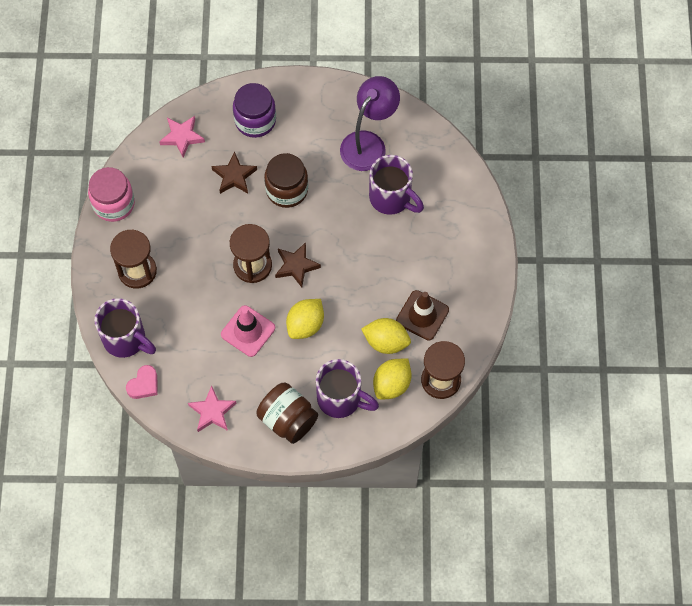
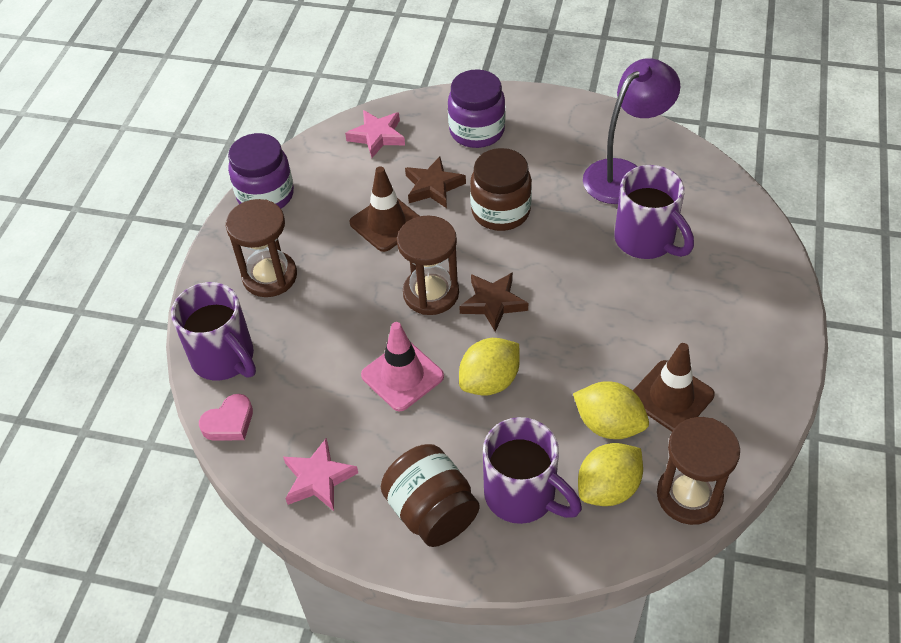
camera: 15 degrees right, 15 degrees down
(114, 204) = (265, 195): pink jar -> purple jar
(208, 213) = (386, 223): none -> brown traffic cone

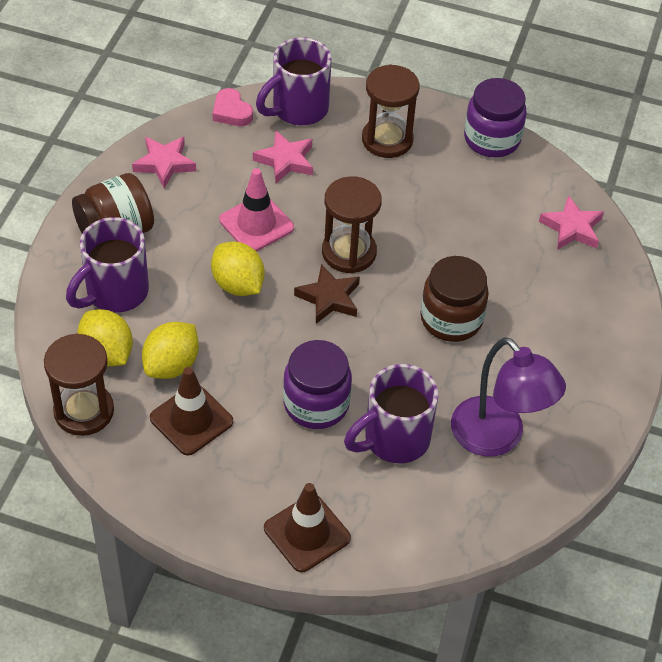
camera: 90 degrees right, 0 degrees up
(305, 361) = (285, 160): none -> pink star
(386, 223) = (444, 226): brown traffic cone -> brown traffic cone (307, 533)
(433, 187) = (492, 267): brown star -> none
(477, 131) = (576, 313): purple jar -> purple jar (316, 404)

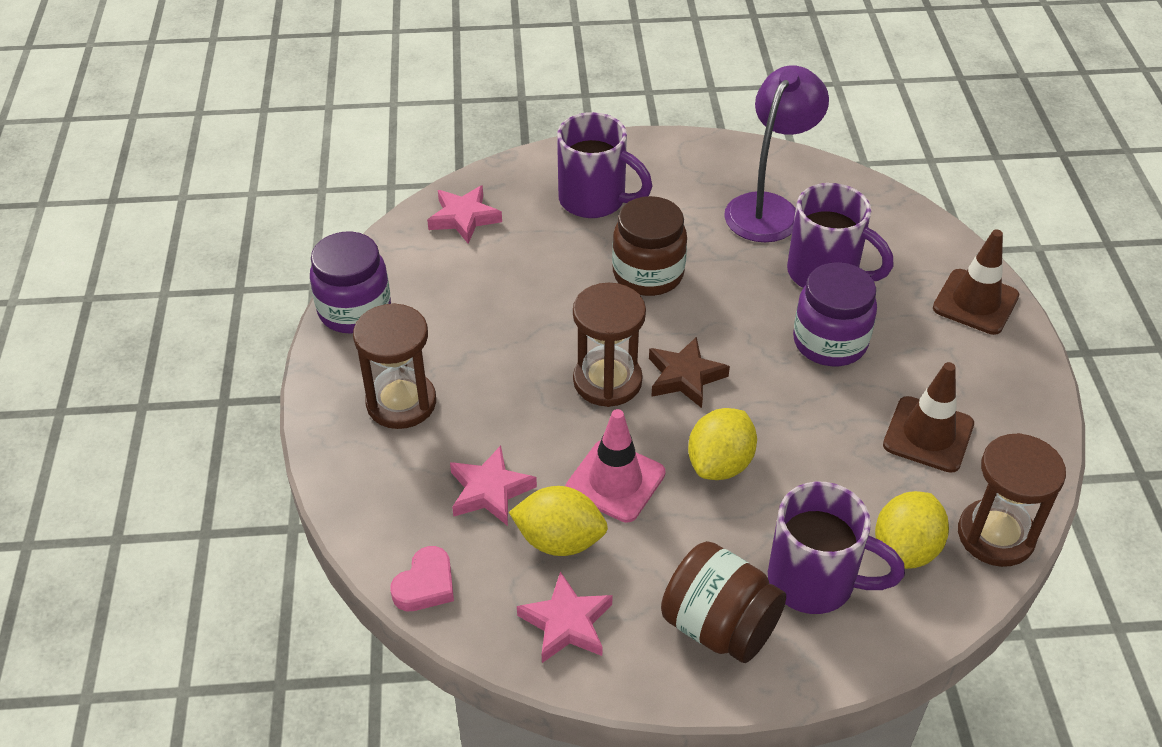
camera: 110 degrees left, 5 degrees down
(171, 365) = (874, 480): yellow lemon -> yellow lemon (559, 540)
(298, 109) = (386, 511): purple mug -> purple mug (595, 200)

